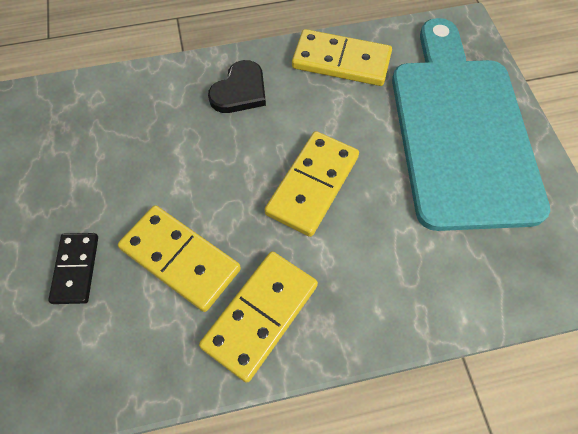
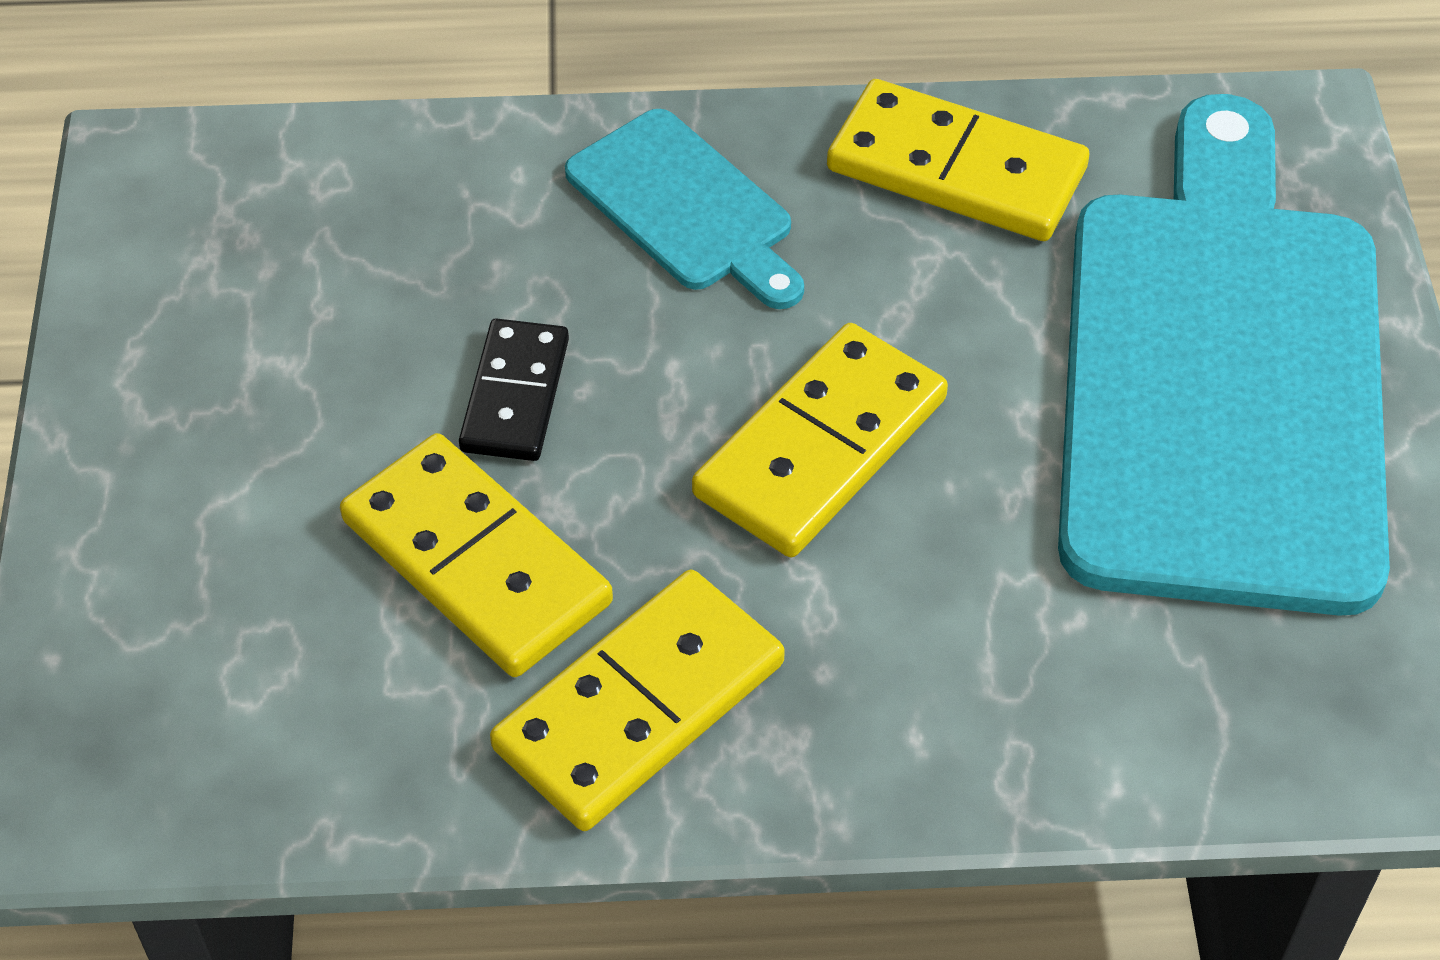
camera: 10 degrees right, 10 degrees down
(76, 269) = (235, 547): black domino -> black domino (515, 395)
(240, 91) = (686, 207): black heart -> turquoise cutting board

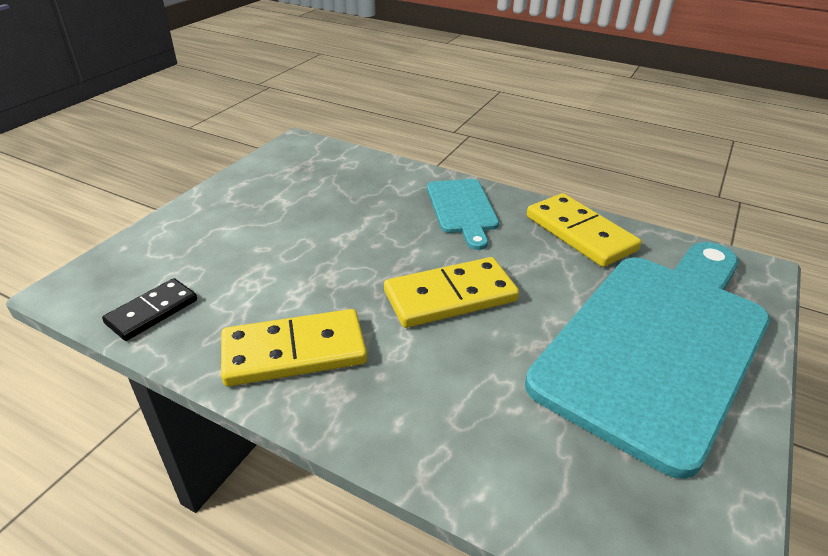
camera: 30 degrees right, 15 degrees down
(475, 562) = (284, 278): yellow domino -> none
(515, 395) = (350, 237): black domino -> black domino (152, 312)

